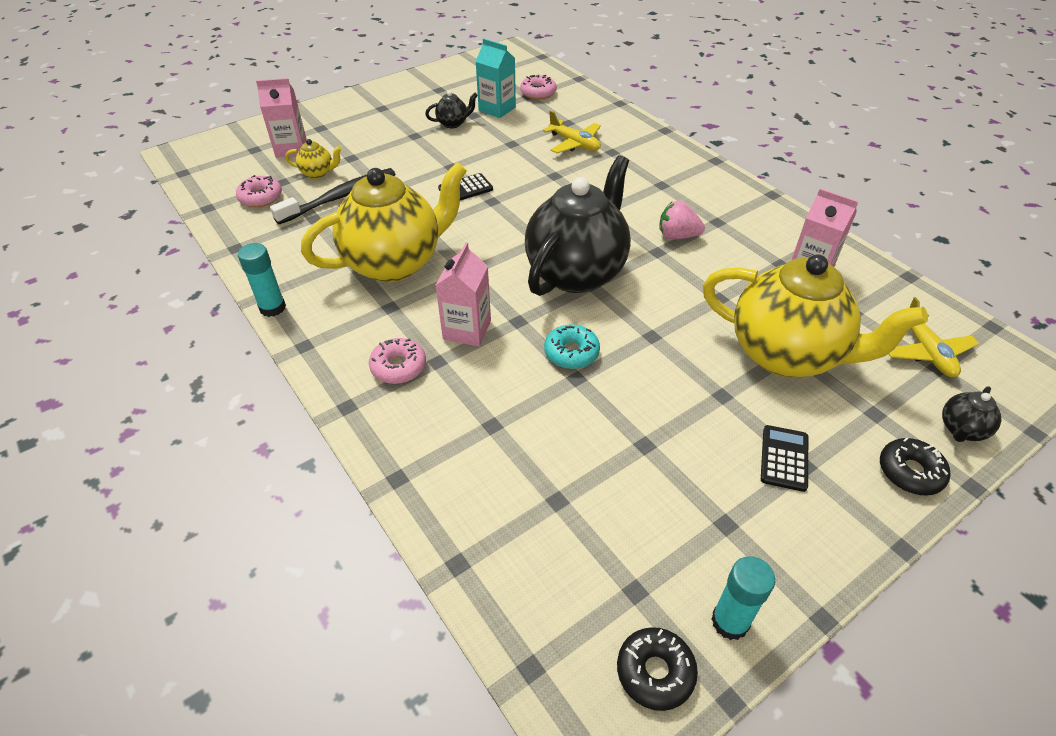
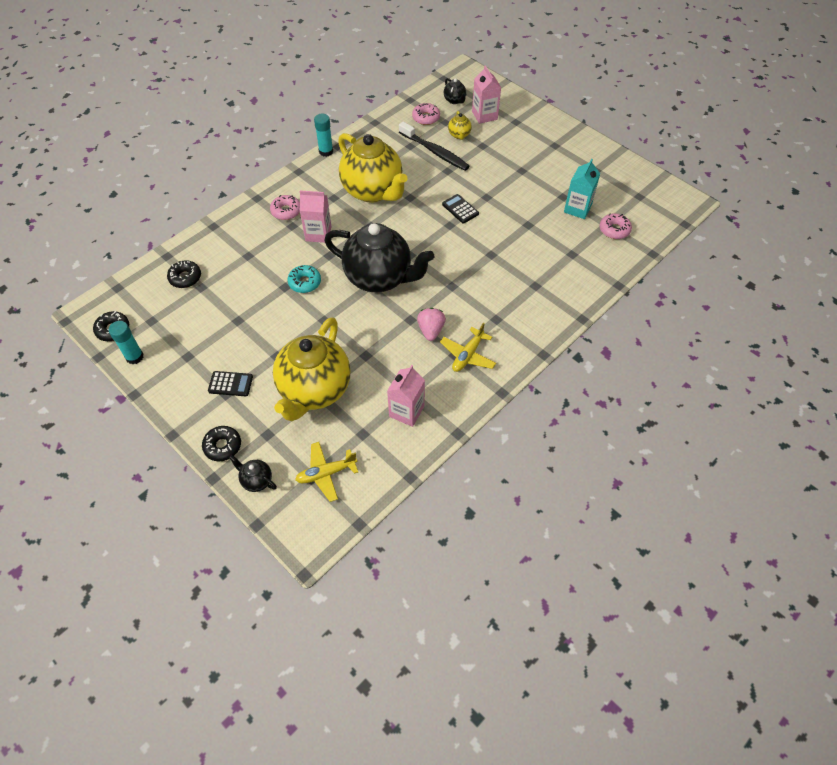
camera: 80 degrees right, 10 degrees up
(453, 123) = (546, 187): black teapot -> black teapot (454, 100)
(527, 528) = (185, 278): none -> black donut
(574, 144) = (540, 261): yellow plane -> yellow plane (468, 355)

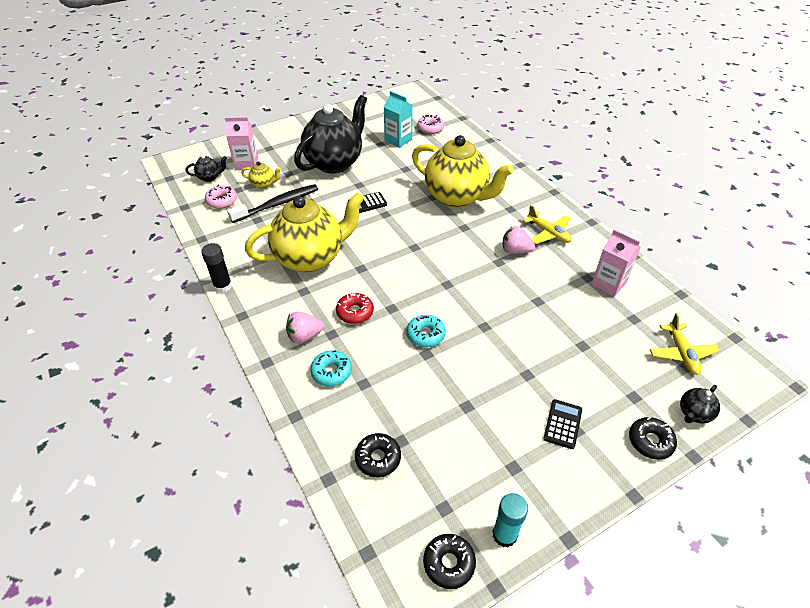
camera: 75 degrees left, 10 degrees down
(255, 235) = (331, 372): none -> turquoise donut
(286, 211) = (304, 336): pink donut -> pink strawberry
(314, 390) = (578, 348): yellow teapot -> yellow teapot (457, 197)
(318, 233) = (355, 312): pink carton -> red donut
(326, 151) = (223, 286): turquoise glue stick -> black glue stick
(379, 278) = (438, 274): black teapot -> black teapot (335, 162)

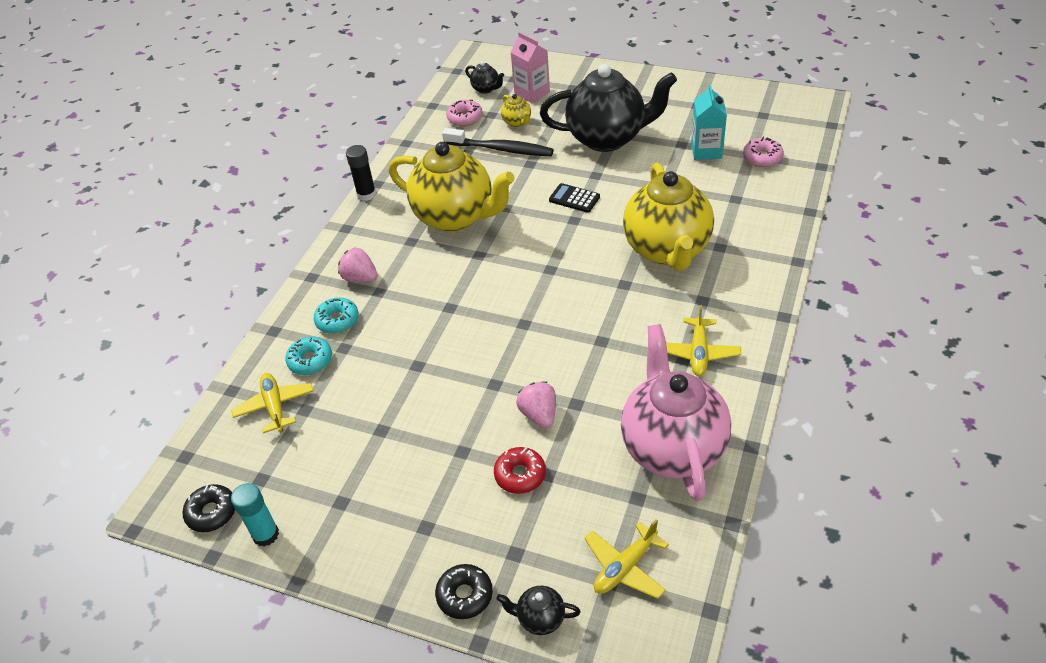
camera: 55 degrees right, 0 degrees up
(355, 312) = (419, 288): red donut -> red donut (520, 475)
(378, 458) = (275, 407): black donut -> yellow plane
(425, 335) = (440, 350): turquoise donut -> turquoise donut (310, 360)
(515, 250) = (635, 343): pink strawberry -> pink strawberry (539, 414)
(562, 424) = (423, 512): black calculator -> none
(608, 283) = (672, 447): pink carton -> pink teapot

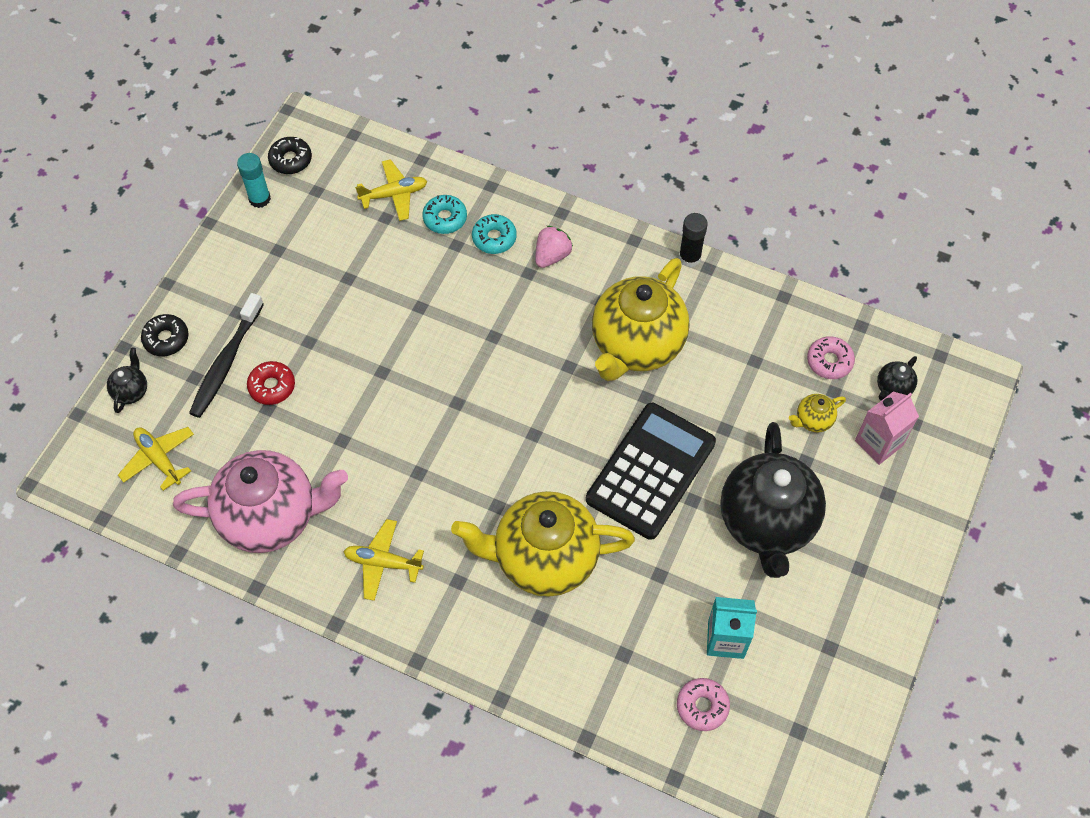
camera: 90 degrees right, 15 degrees up
(501, 149) = (758, 399): black toothbrush -> black toothbrush (226, 362)
(539, 414) = (336, 407): pink strawberry -> none
(574, 198) = (650, 471): black calculator -> black calculator, size x2.38

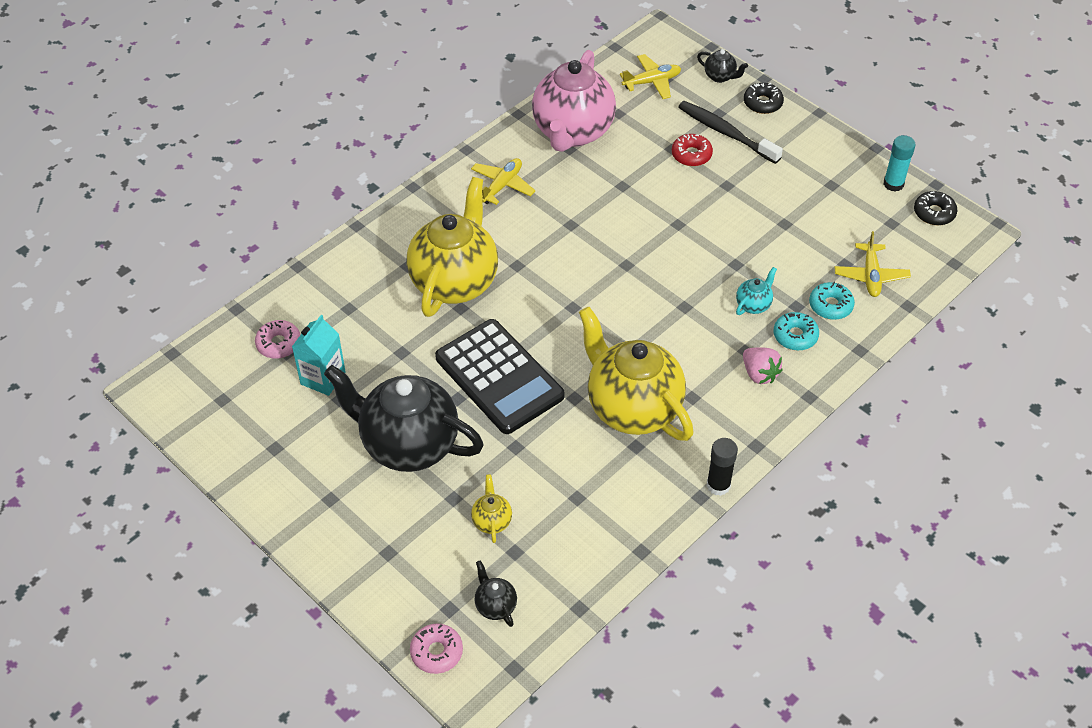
camera: 110 degrees right, 10 degrees down
(468, 279) = (753, 305): none -> turquoise teapot
(829, 361) = (550, 561): pink donut -> pink donut (436, 652)
(879, 443) = (443, 567): pink carton -> none

